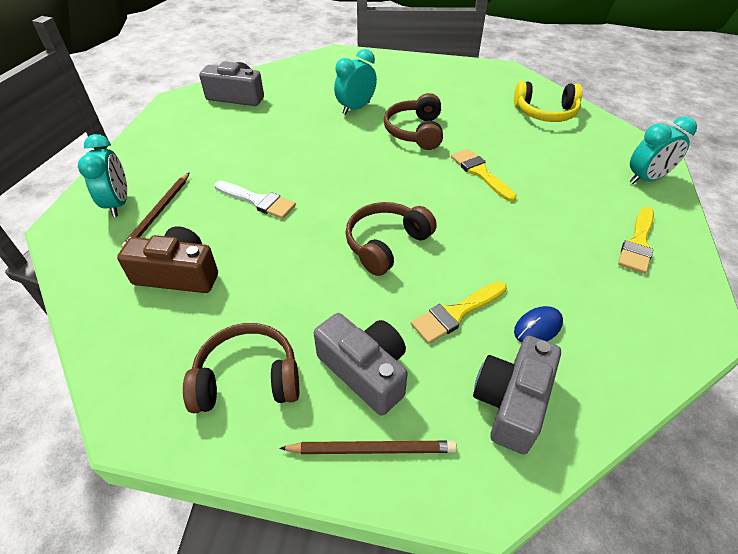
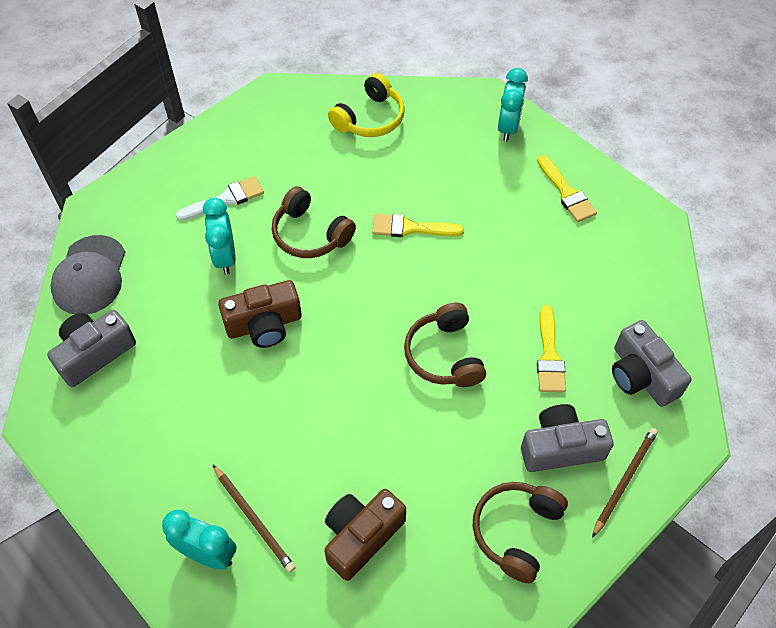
camera: 55 degrees left, 10 degrees up
(258, 201) = (307, 424): white brush -> white brush (225, 199)
(289, 72) = (90, 275): none -> grey cap
(321, 146) = (264, 324): none -> brown camera
(537, 327) = (595, 315): blue mouse -> none

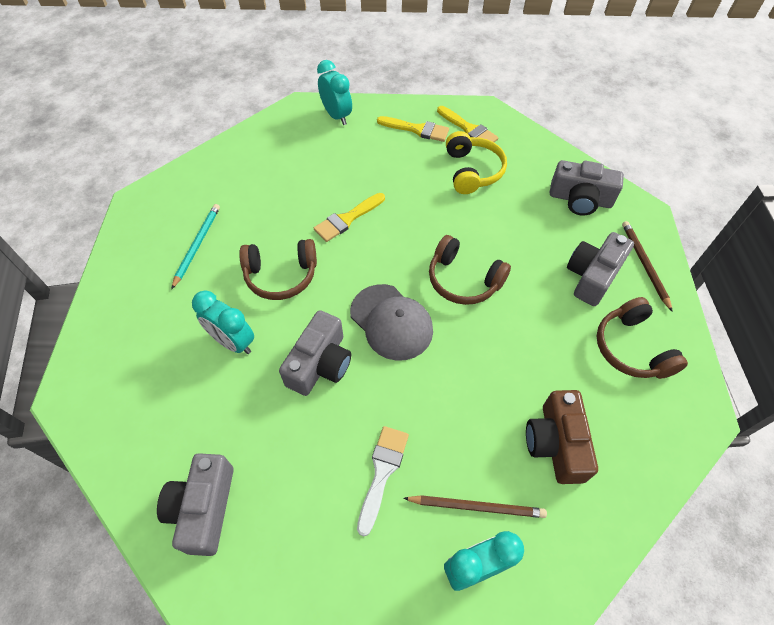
camera: 45 degrees left, 0 degrees up
(90, 275) = (127, 451): grey cap -> grey cap (391, 322)
(225, 199) = (185, 301): white brush -> white brush (382, 472)
(264, 324) = (320, 364): brown camera -> grey camera
(278, 161) = (197, 245): none -> turquoise pencil
(370, 118) = (235, 170): yellow headphones -> yellow headphones (472, 171)
(549, 355) = (521, 229): yellow brush -> yellow brush (468, 129)

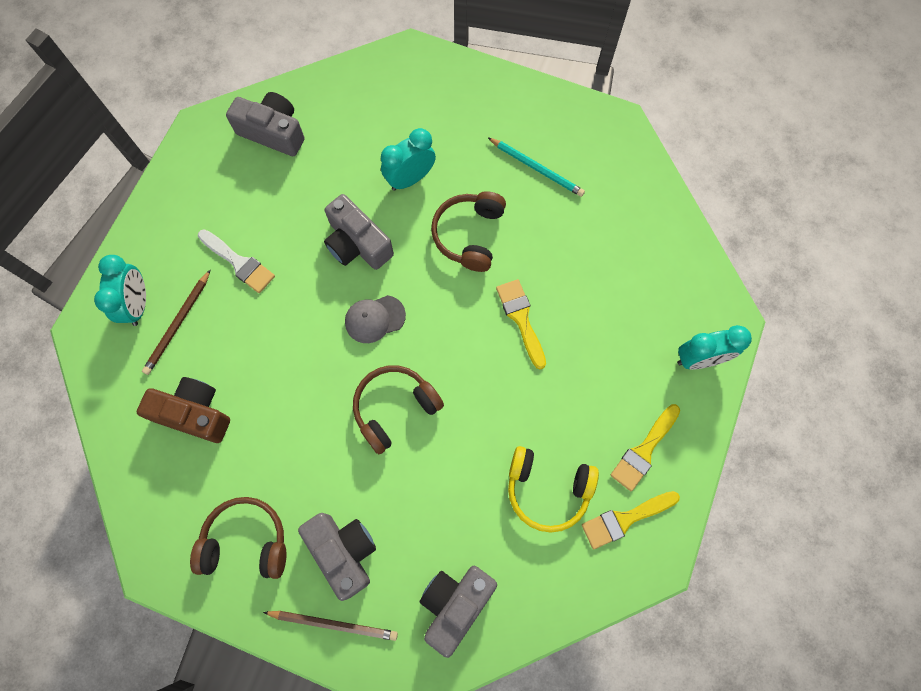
camera: 110 degrees right, 15 degrees up
(391, 322) = (375, 319): grey cap -> grey cap, size x0.65

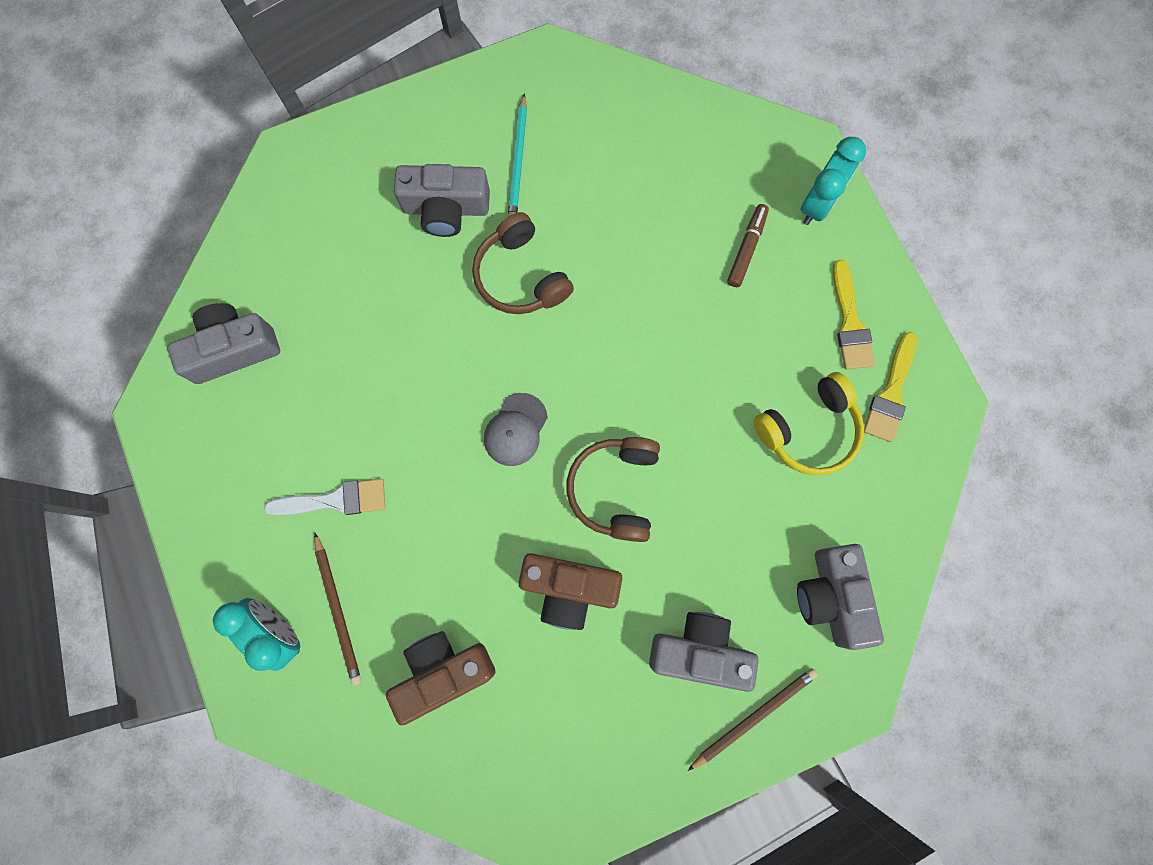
camera: 45 degrees left, 5 degrees up
(246, 541) = (609, 729): brown headphones -> none
(309, 438) = (569, 589): none -> brown camera
(357, 244) = (428, 378): grey camera -> grey camera (446, 208)
(410, 179) = (413, 274): turquoise clock -> none
(521, 319) = (641, 308): yellow brush -> none
(537, 168) = (518, 161): turquoise pencil -> turquoise pencil turned 105 degrees clockwise
(624, 344) = (746, 248): none -> brown marker

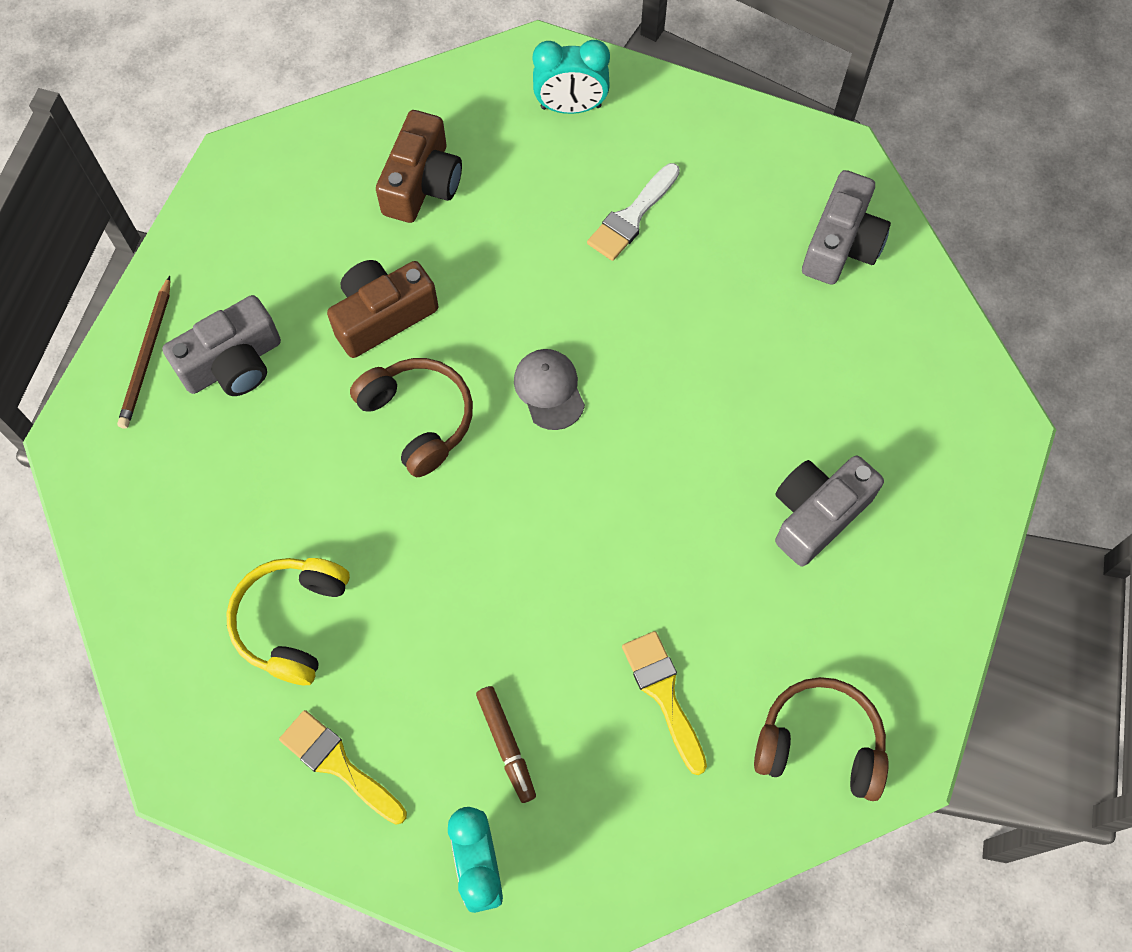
camera: 135 degrees right, 10 degrees down
(338, 610) = (543, 154): brown pencil -> none
(518, 161) = (807, 622): turquoise pencil -> none
(521, 276) = (684, 517): brown headphones -> brown headphones (819, 744)
(831, 597) = (154, 498): grey camera -> none
(890, 393) = (241, 729): yellow brush -> yellow brush (664, 694)

